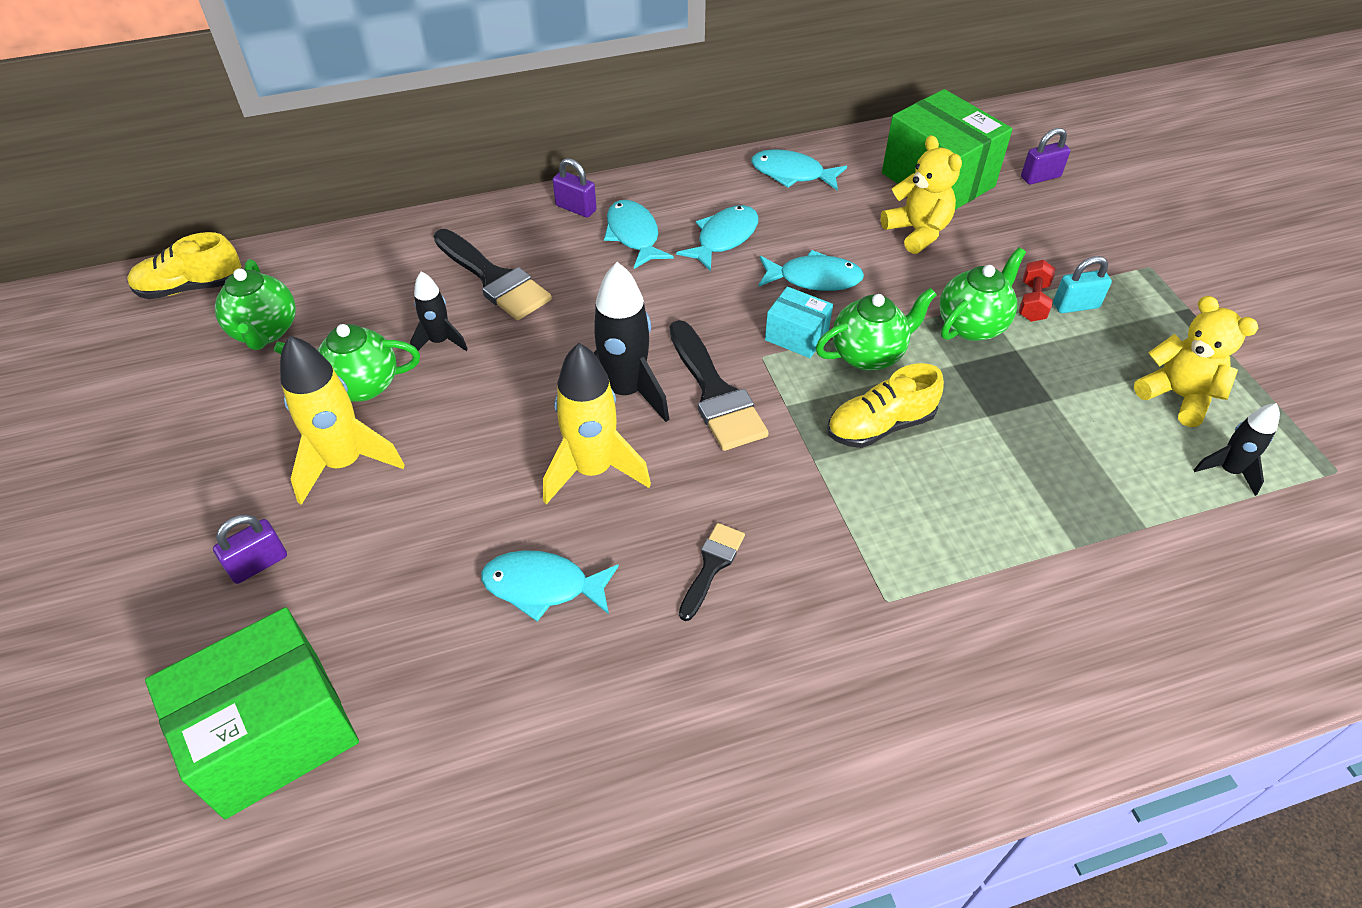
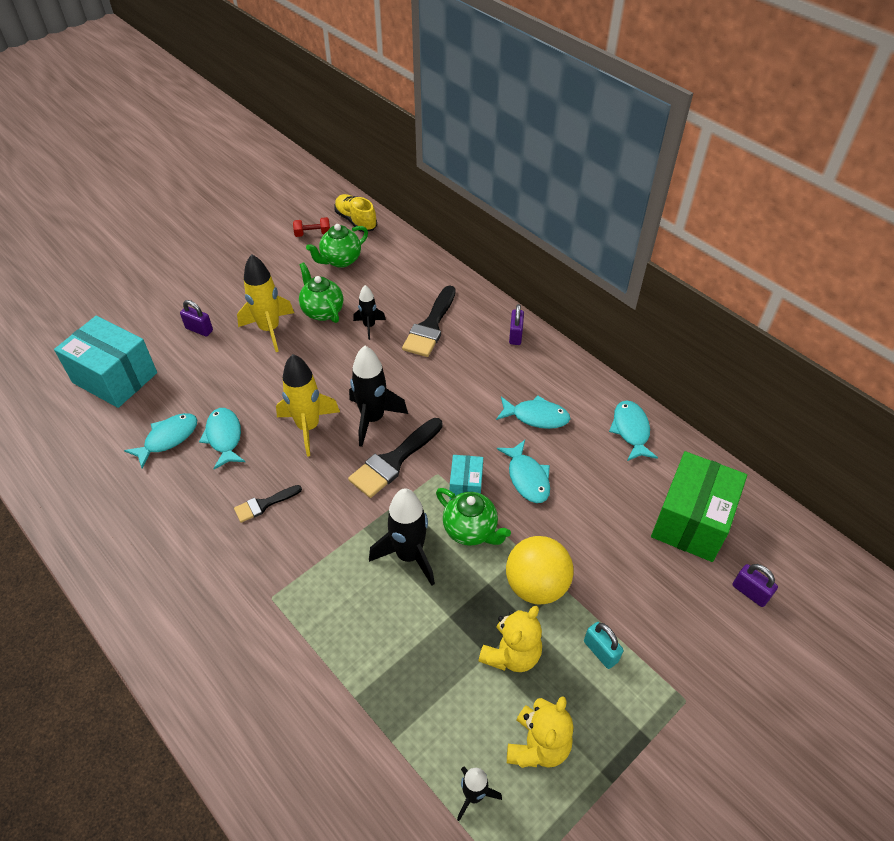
camera: 65 degrees right, 0 degrees up
(273, 733) = (115, 378): green box -> turquoise box
(634, 235) = (509, 372): turquoise fish -> turquoise fish (168, 439)
(712, 566) = (264, 504): black brush -> black brush turned 150 degrees clockwise
(880, 426) = (409, 555): yellow shoe -> black rocket
(917, 232) = (618, 524): yellow teddy bear -> yellow teddy bear (511, 654)
(972, 325) = (536, 585): green teapot -> yellow ball
(1032, 302) = (586, 620): red dumbbell -> red dumbbell (312, 234)

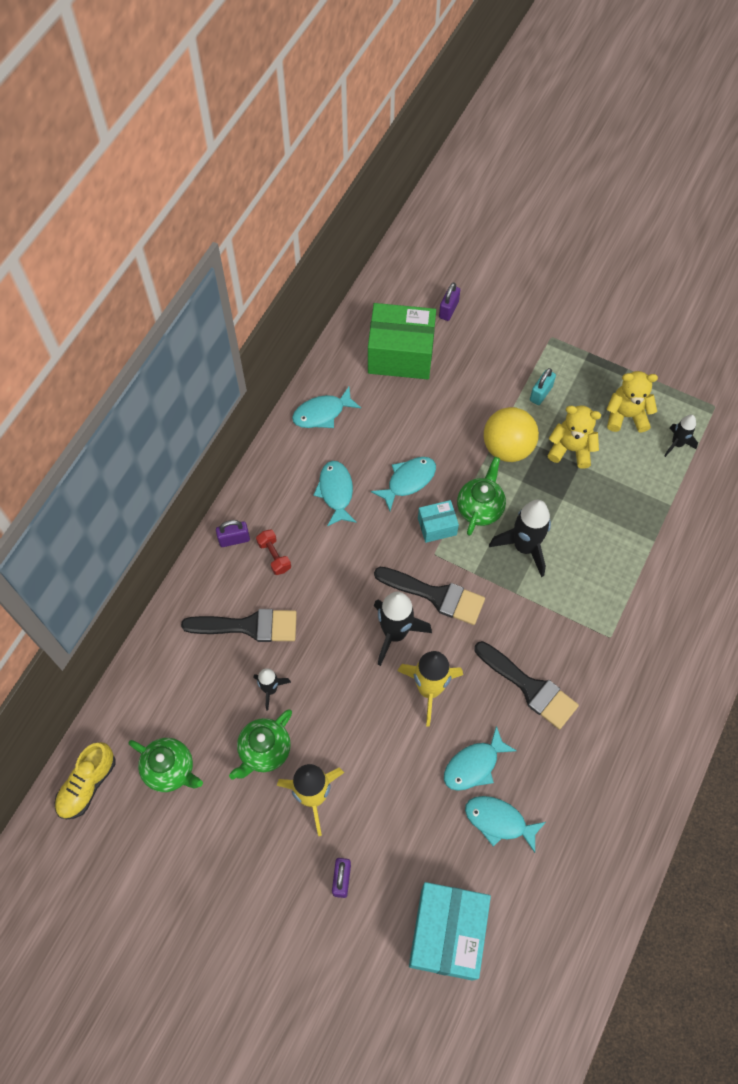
camera: 110 degrees left, 15 degrees up
(264, 504) = (529, 687): black brush -> black brush, size x1.77
(312, 234) = (129, 828): red dumbbell -> red dumbbell (274, 556)

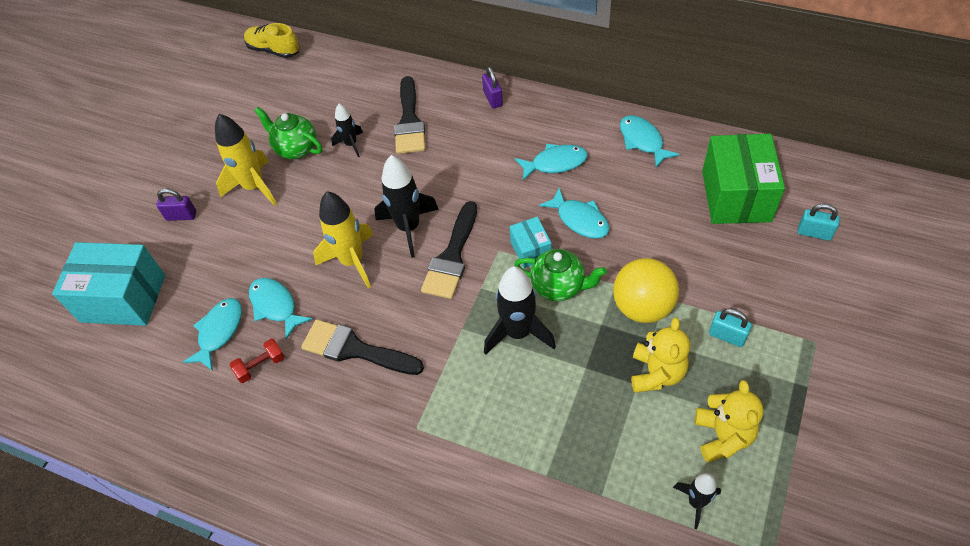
camera: 90 degrees right, 10 degrees down
(170, 769) = (283, 94): green teapot -> none
(274, 556) = (480, 128): red dumbbell -> red dumbbell (261, 366)
(448, 310) = (814, 233): purple padlock -> turquoise padlock
(529, 687) = (355, 349): black brush -> black brush turned 75 degrees clockwise

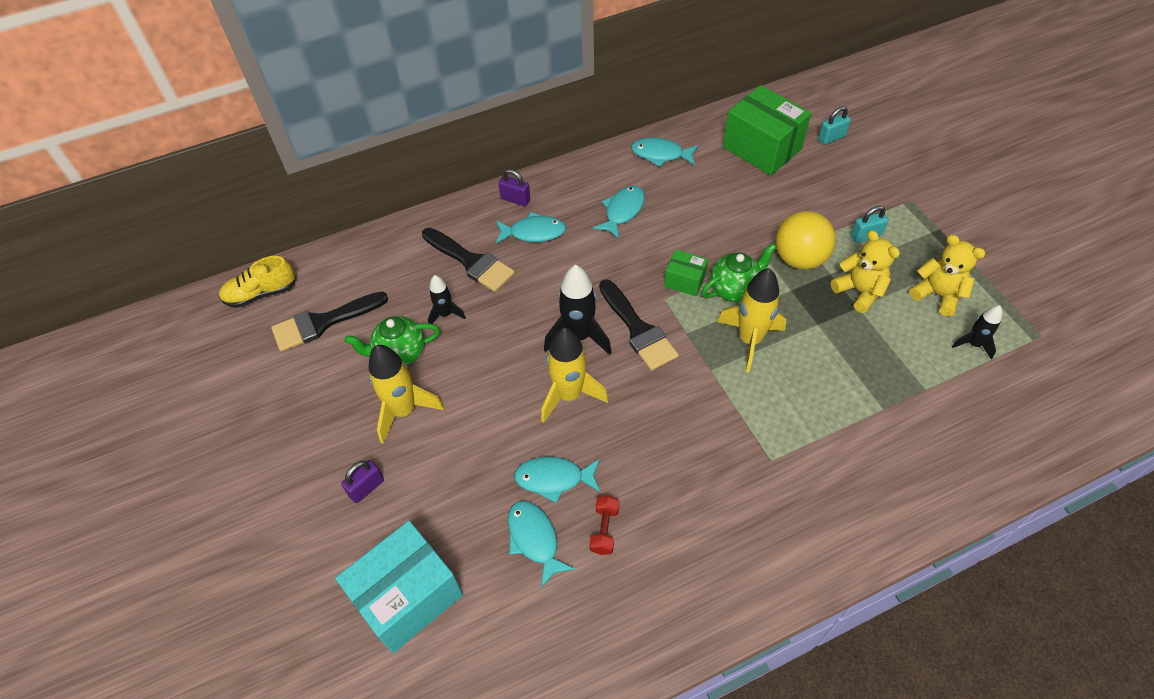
camera: 50 degrees left, 0 degrees up
(355, 349) = (658, 451): black brush -> black brush (323, 322)
(518, 333) = (749, 340): black rocket -> yellow rocket
(530, 250) = (684, 281): turquoise box -> green box
(579, 220) = (689, 236): turquoise fish -> turquoise fish (533, 232)

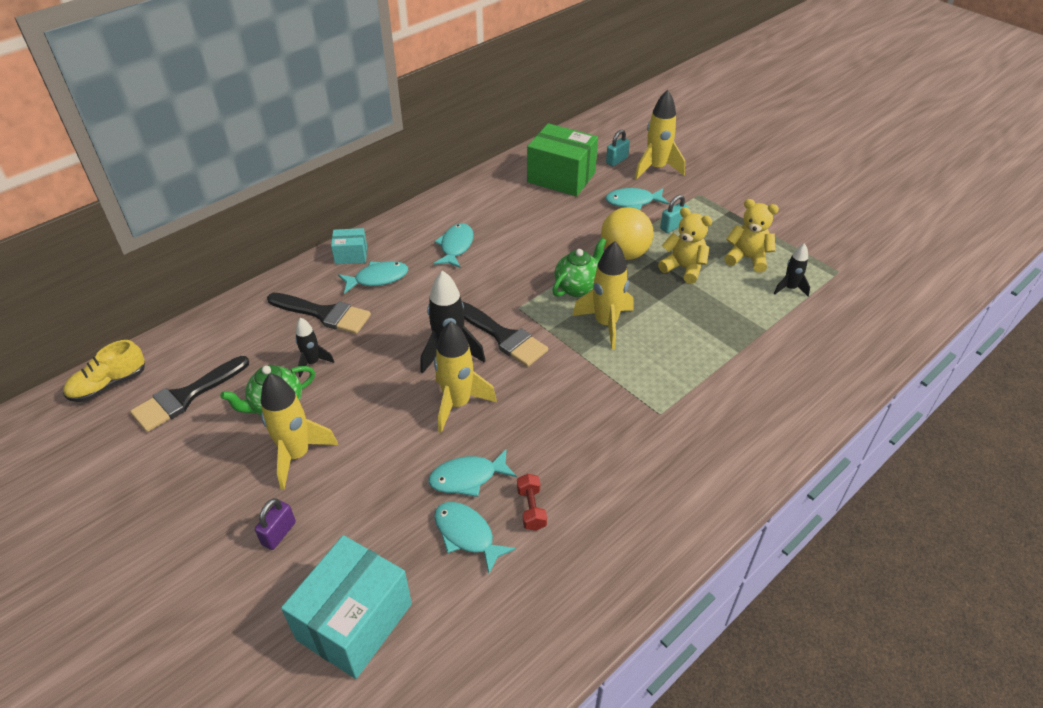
camera: 20 degrees left, 10 degrees down
(515, 199) = (351, 255): purple padlock -> turquoise box
(661, 154) = (474, 197): turquoise fish -> turquoise fish (633, 202)
(684, 281) = (531, 290): green box -> none
(873, 157) = (656, 168): none -> yellow rocket

